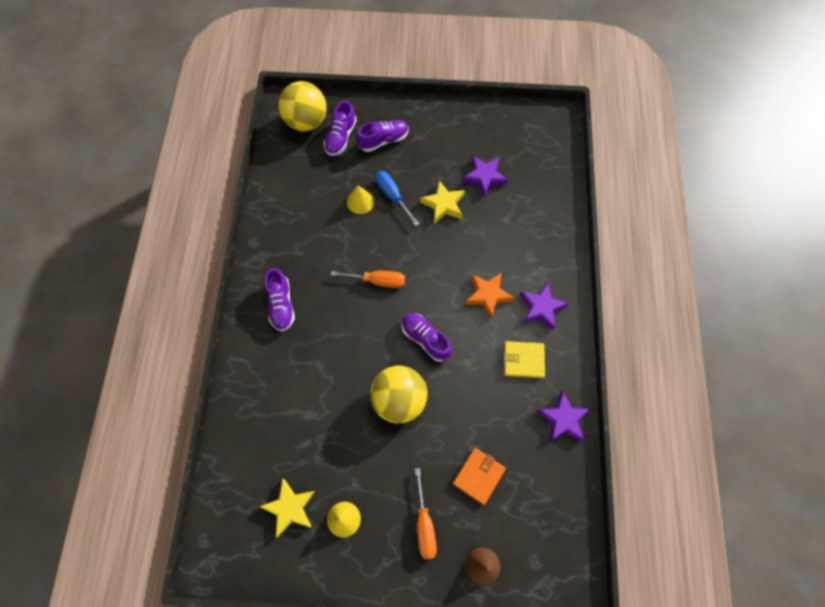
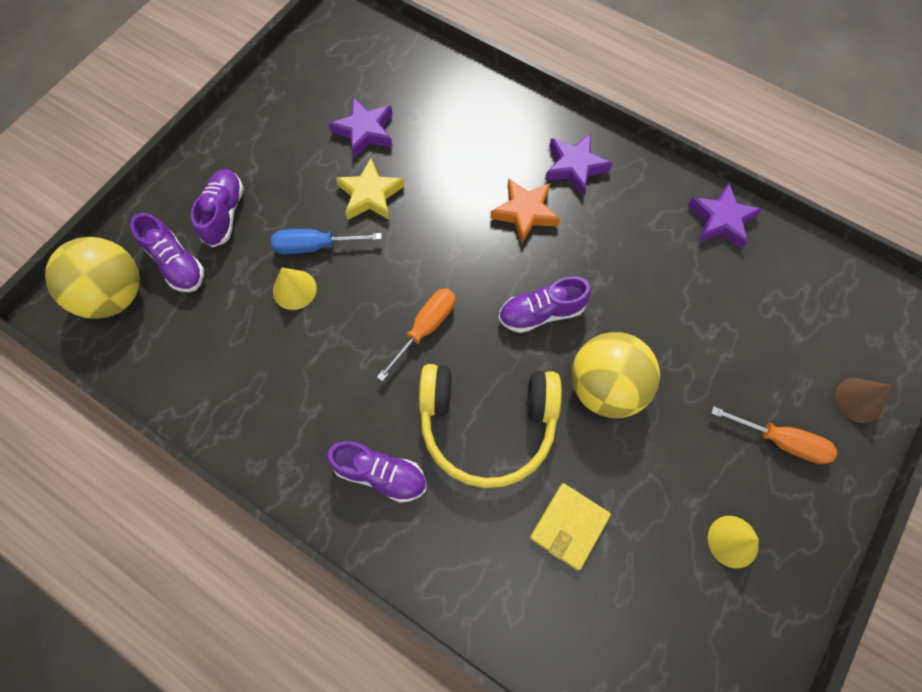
camera: 60 degrees left, 0 degrees up
(290, 508) = (686, 609): yellow star -> none
(338, 344) = (487, 425): none -> yellow headphones
(478, 476) = (748, 346): orange wallet -> none
(523, 360) = (629, 220): yellow wallet -> yellow wallet (569, 526)

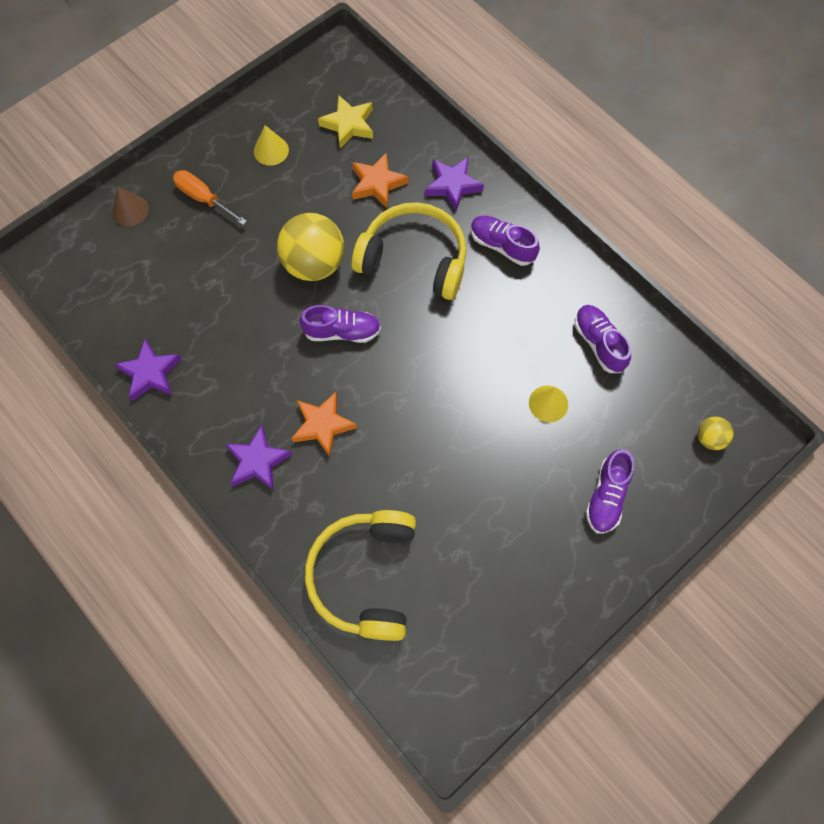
camera: 165 degrees left, 0 degrees up
(115, 295) = (709, 438): yellow ball -> yellow ball, size x0.47
(177, 263) = (653, 455): purple shoe -> purple shoe (599, 343)
(316, 246) = (523, 440): blue screwdriver -> none
(365, 131) = (453, 558): purple star -> purple star (453, 185)
(370, 195) = (463, 481): yellow star -> yellow star (348, 125)
(425, 328) = (442, 342): orange screwdriver -> none
(440, 101) = (365, 576): none -> yellow headphones
(569, 526) = (377, 183): yellow wallet -> orange star

